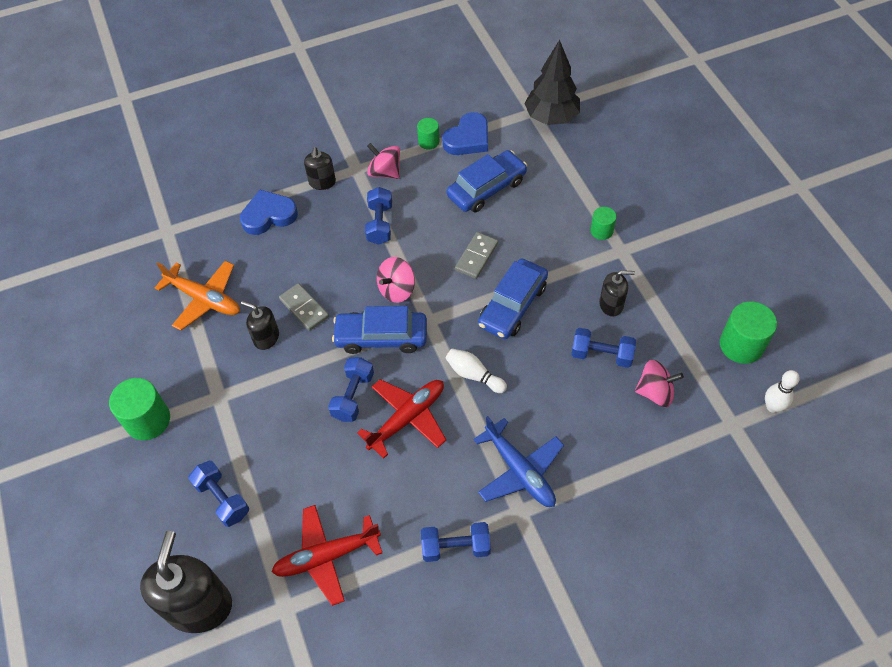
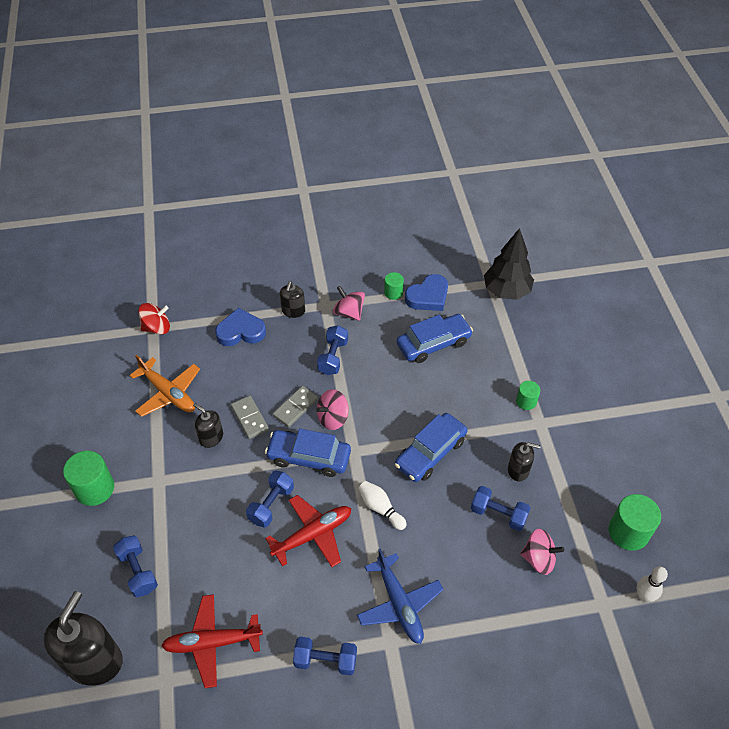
camera: 10 degrees right, 5 degrees down
(171, 230) = (157, 328): none -> red spinning top
(476, 257) = (409, 403): grey domino -> grey domino (295, 407)

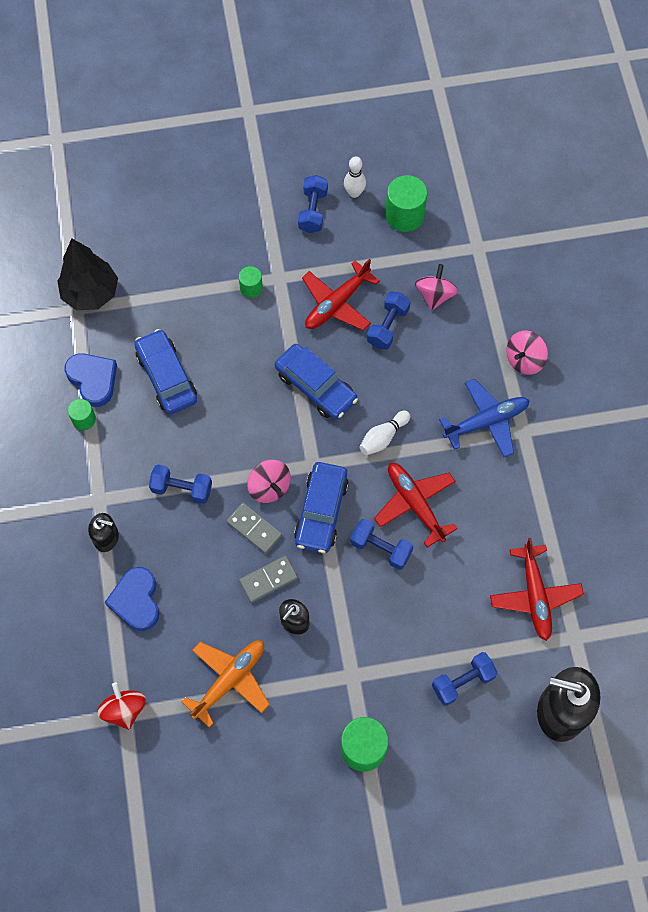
camera: 90 degrees left, 15 degrees up
(325, 660) = (545, 488): blue dumbbell -> blue dumbbell (313, 211)
(349, 312) = (113, 471): pink spinning top -> pink spinning top (524, 360)
(518, 470) = (337, 303): black soap dispenser -> red plane
(644, 596) = (468, 213): white bowling pin -> white bowling pin (354, 193)

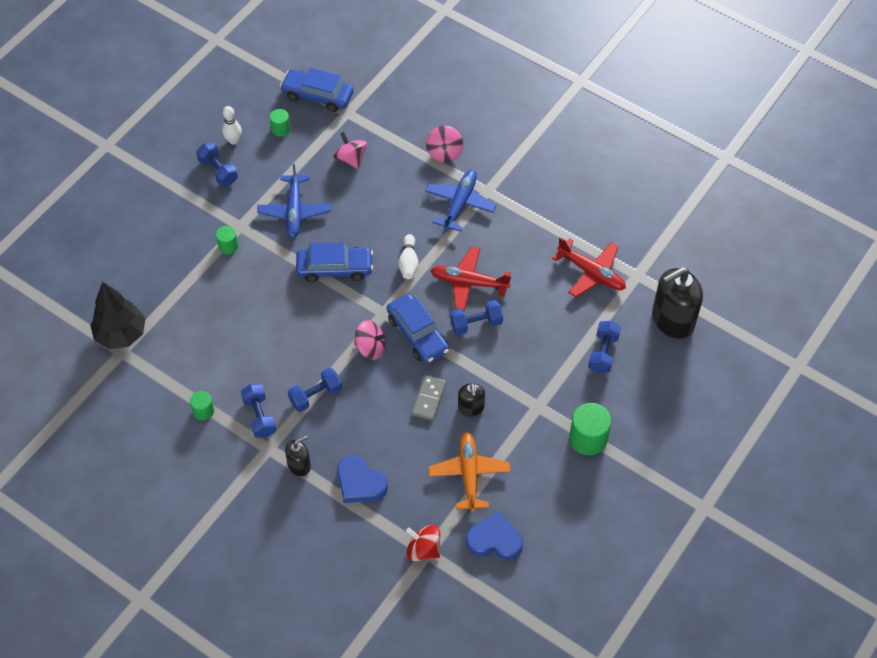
camera: 45 degrees left, 10 degrees down
(93, 380) = (183, 383): blue heart -> blue heart (494, 540)
(167, 377) = (231, 341): blue car -> blue car (317, 95)
(254, 528) = (387, 379): grey domino -> none
(337, 303) = (294, 211): red plane -> blue plane
(388, 326) = (341, 199): blue dumbbell -> blue dumbbell (259, 416)
(404, 215) = (280, 129): green cylinder -> green cylinder, size x0.57

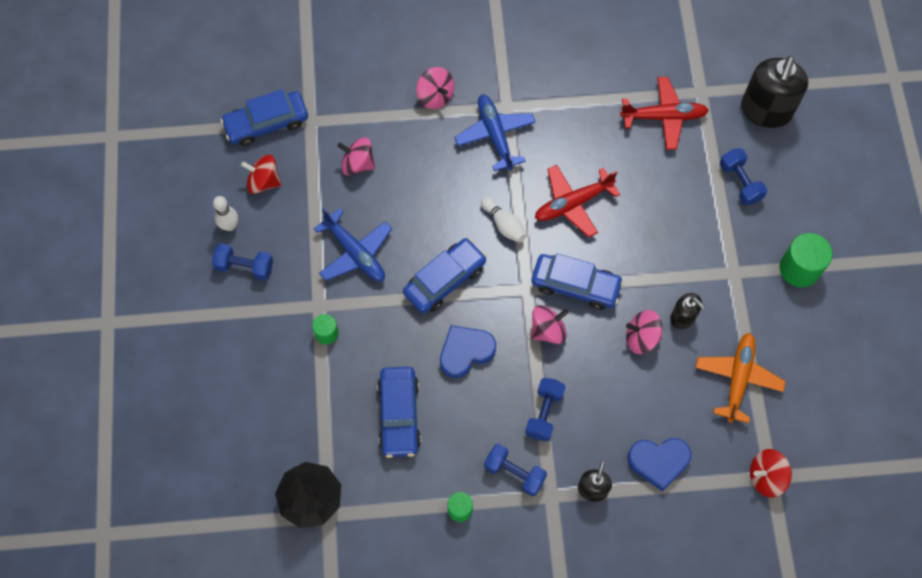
camera: 40 degrees left, 10 degrees up
(223, 327) = (399, 415): none -> blue car
(280, 129) = (264, 182): green cylinder -> red spinning top
(429, 399) = (641, 338): grey domino -> pink spinning top
(469, 474) = (738, 378): orange plane -> orange plane turned 60 degrees clockwise
(476, 323) = (614, 237): blue dumbbell -> none
(494, 540) = (812, 420): blue heart -> blue heart (465, 352)

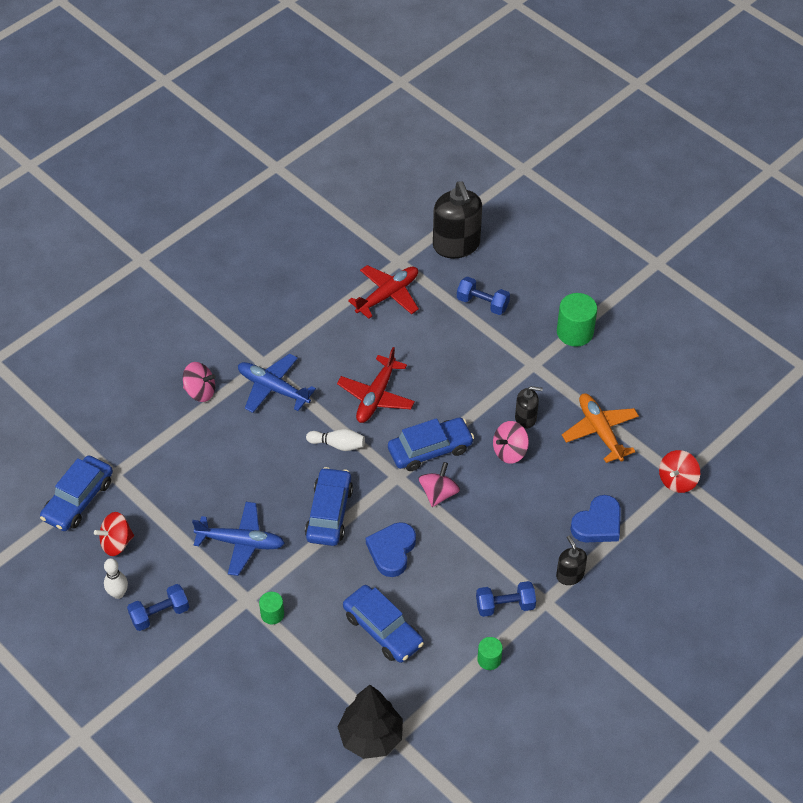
camera: 40 degrees left, 15 degrees down
(358, 164) = (183, 479): pink spinning top -> none
(544, 413) = (488, 550): blue dumbbell -> none

